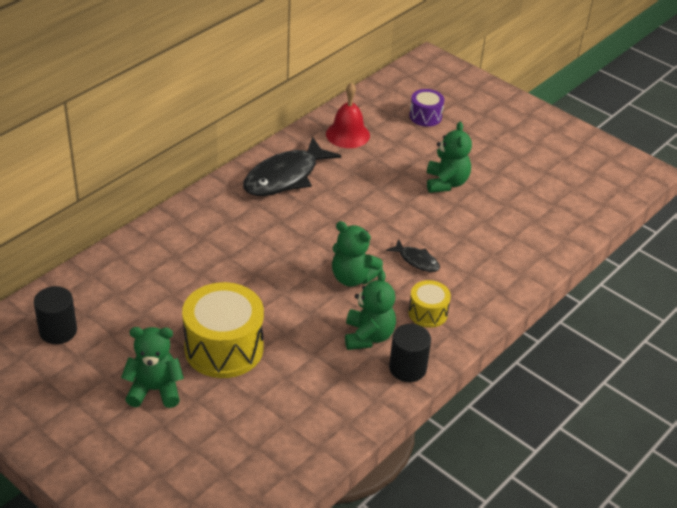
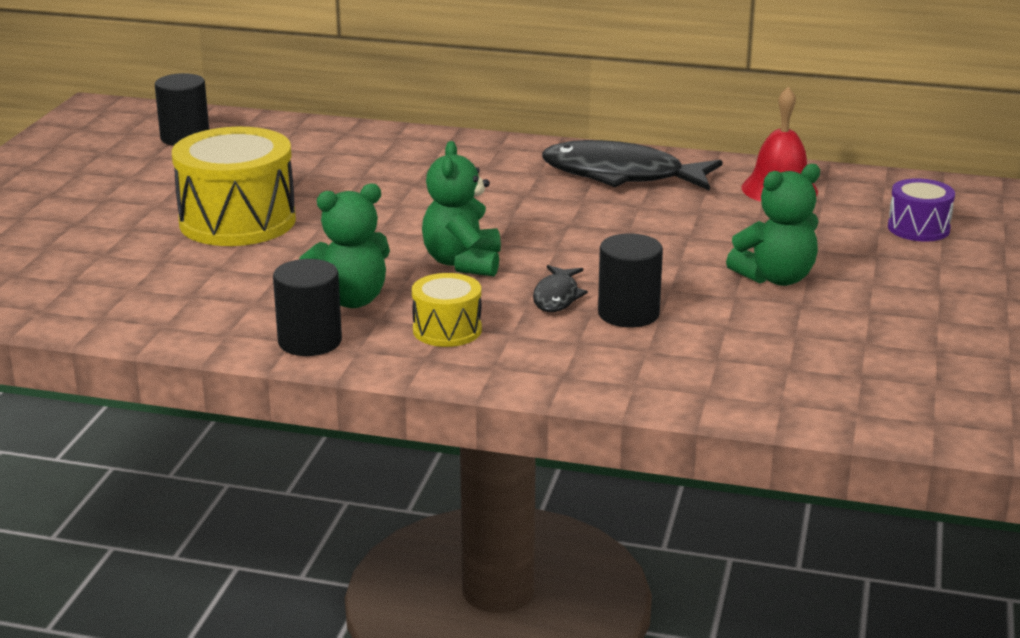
camera: 65 degrees right, 15 degrees down
(154, 390) = (129, 204): green teddy bear -> none
(451, 245) = (628, 314): none -> black cylinder

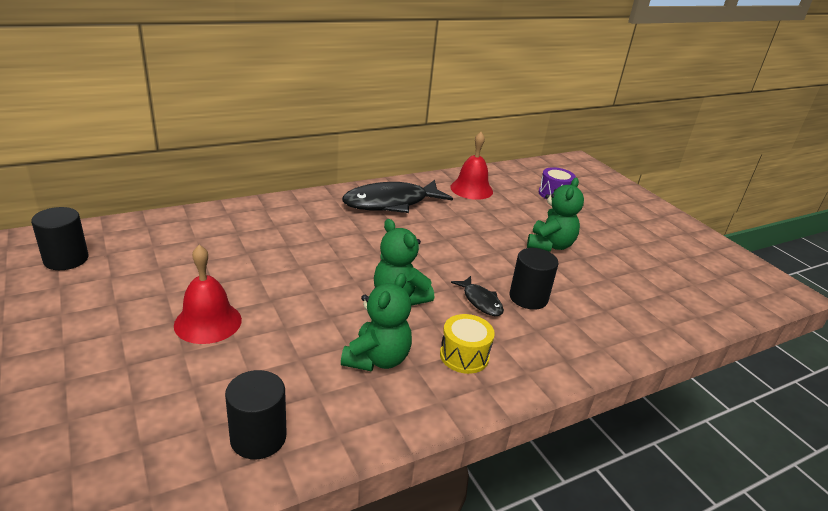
camera: 45 degrees left, 5 degrees up
(237, 221) = (208, 322): yellow drum -> red bell
(310, 341) = (402, 410): black cylinder -> black cylinder (258, 437)

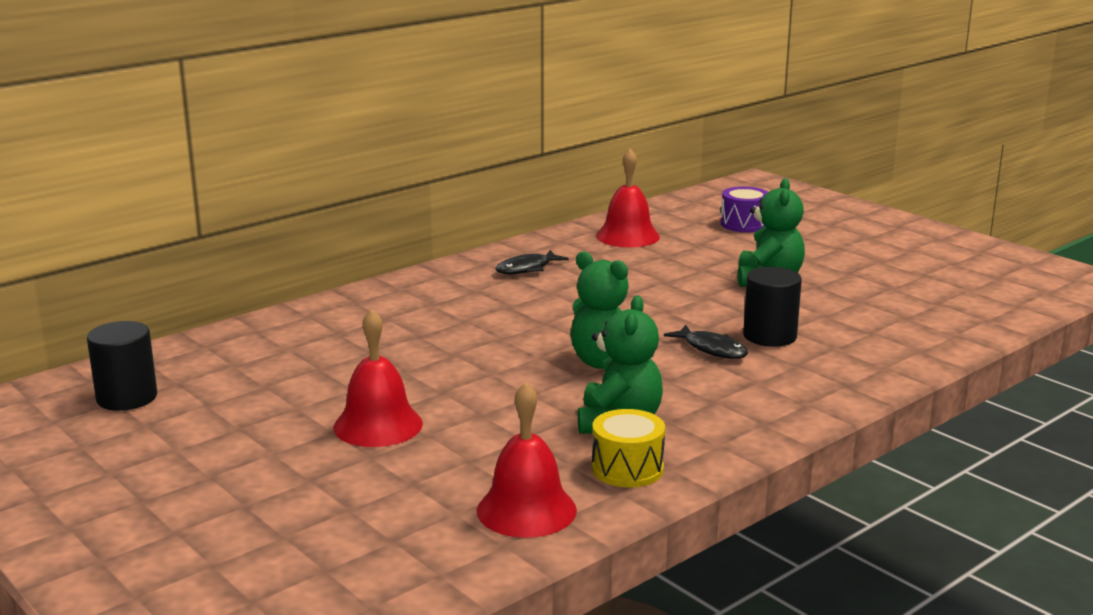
camera: 10 degrees left, 10 degrees down
(258, 437) = (526, 510): black cylinder -> red bell
(391, 203) = (527, 269): black fish -> black fish, size x0.48
(464, 356) = (722, 402): yellow drum -> yellow drum (627, 469)

